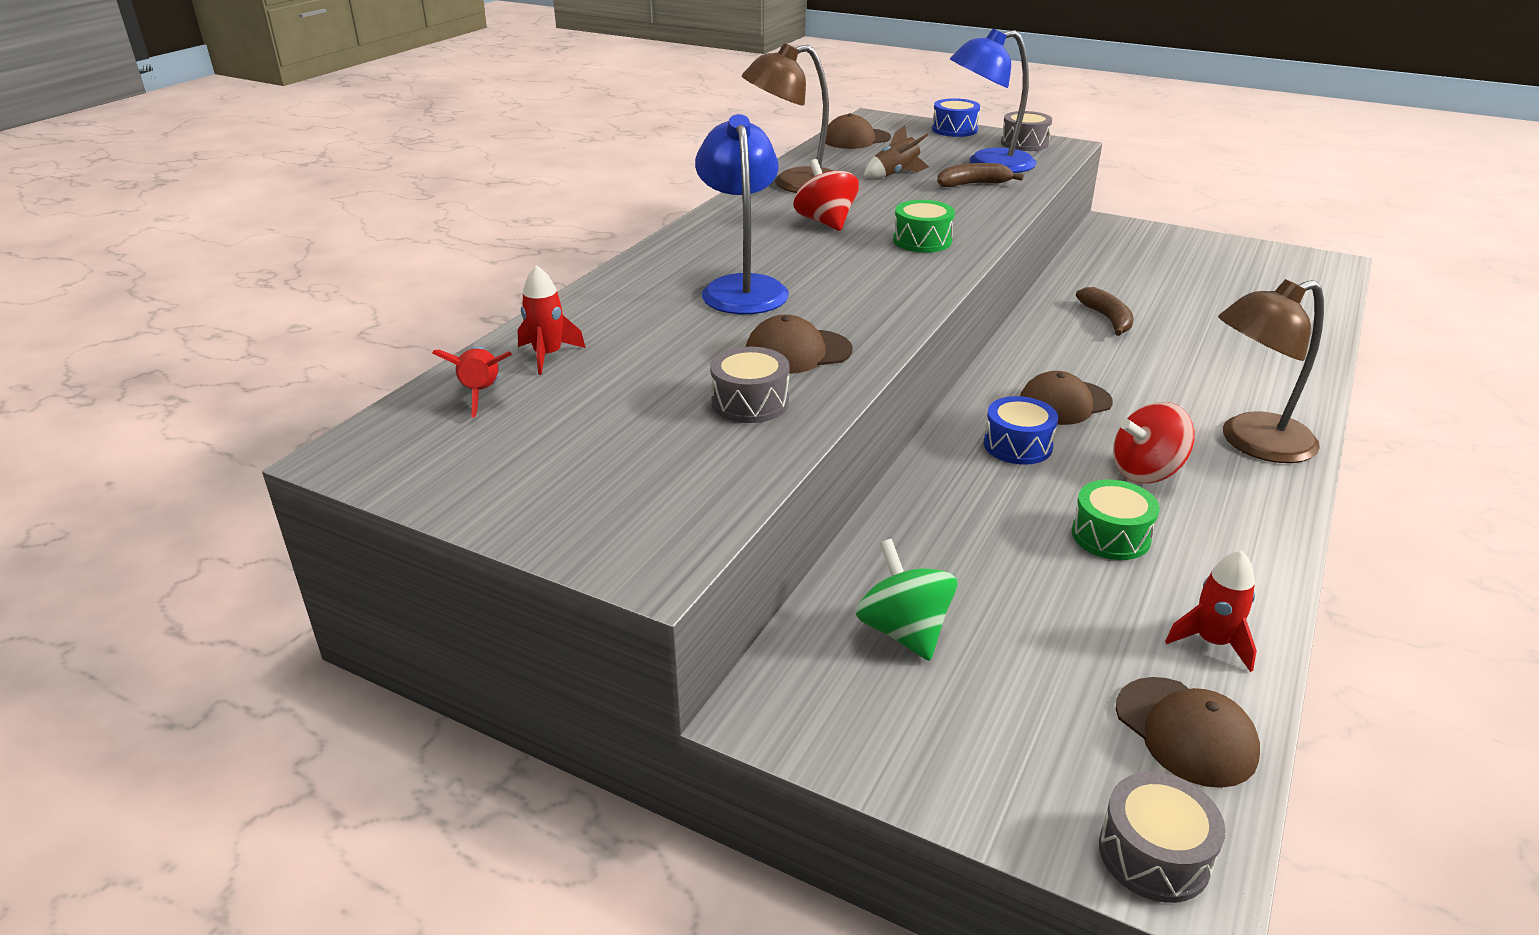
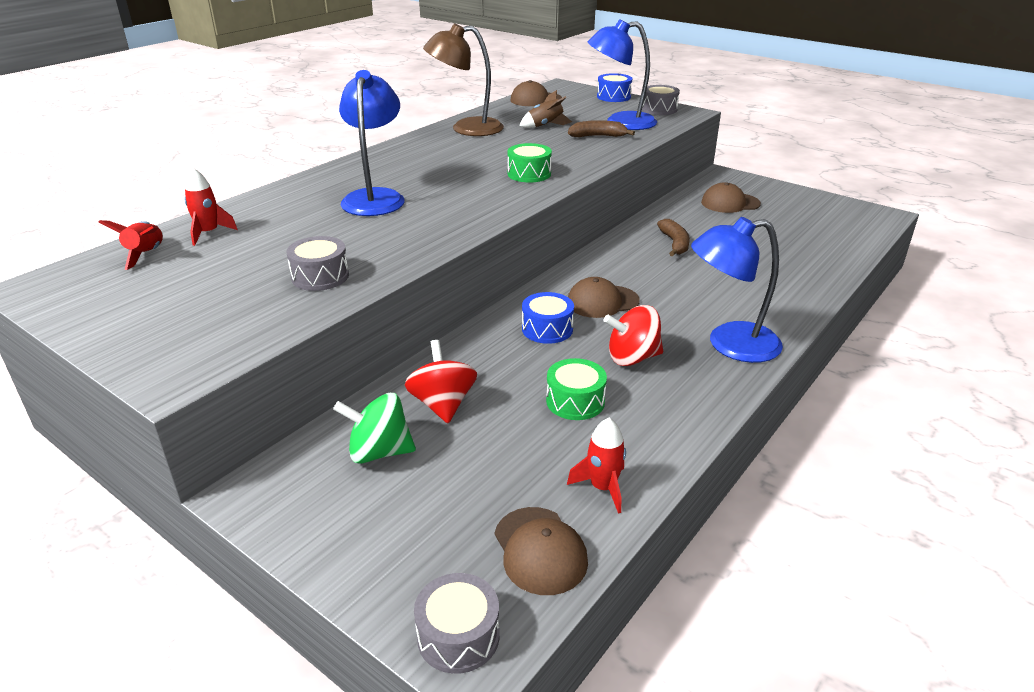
camera: 10 degrees right, 0 degrees up
(797, 352) = (380, 245): brown cap -> brown cap (730, 203)
(825, 222) = (469, 156): red spinning top -> red spinning top (442, 404)
(904, 631) = (379, 452): green spinning top -> green spinning top turned 75 degrees counterclockwise
(1252, 443) = (730, 344): brown lamp -> blue lamp

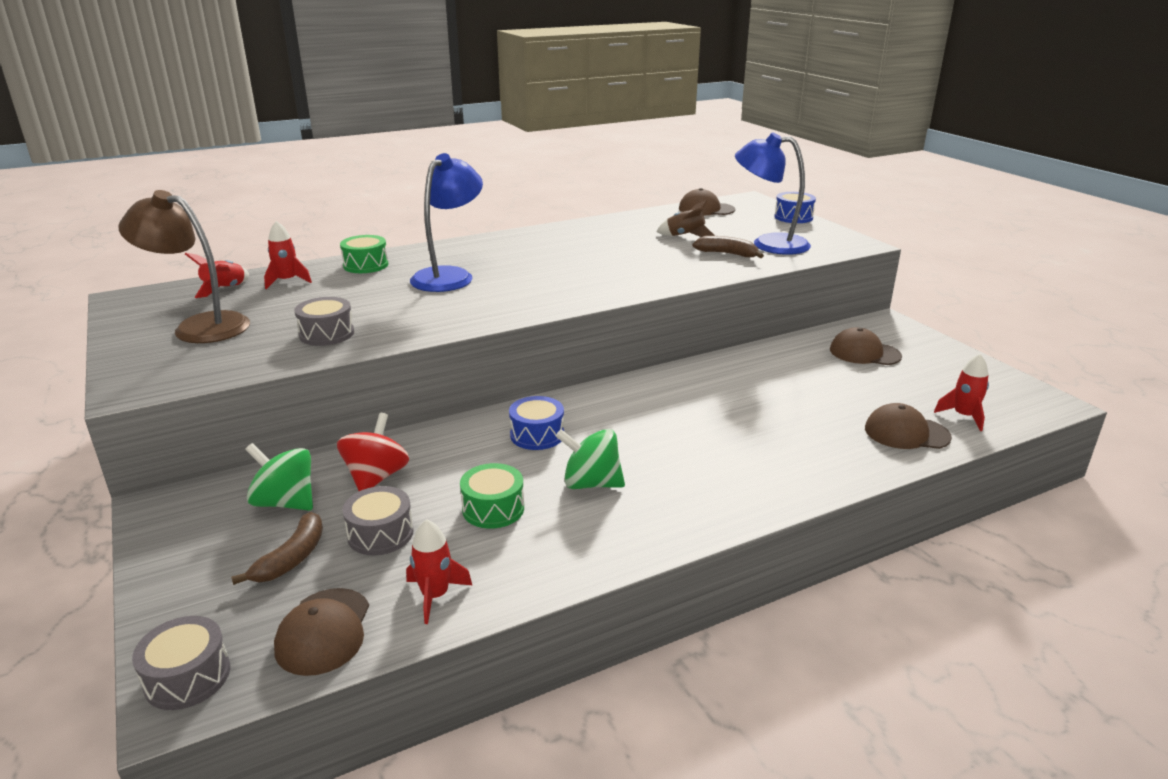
camera: 25 degrees right, 5 degrees down
(466, 128) = (604, 227): brown lamp -> brown lamp (199, 326)
(529, 174) = (613, 279): green drum -> green drum (366, 265)
(602, 302) = (617, 422): brown cap -> brown cap (906, 433)
(632, 358) = (591, 483): red spinning top -> green spinning top
(659, 109) = (829, 237): grey drum -> grey drum (380, 534)
(674, 243) = (755, 382): brown banana -> brown banana (292, 558)
(730, 344) = (707, 498): blue lamp -> none
(839, 237) = (963, 416): none -> red rocket

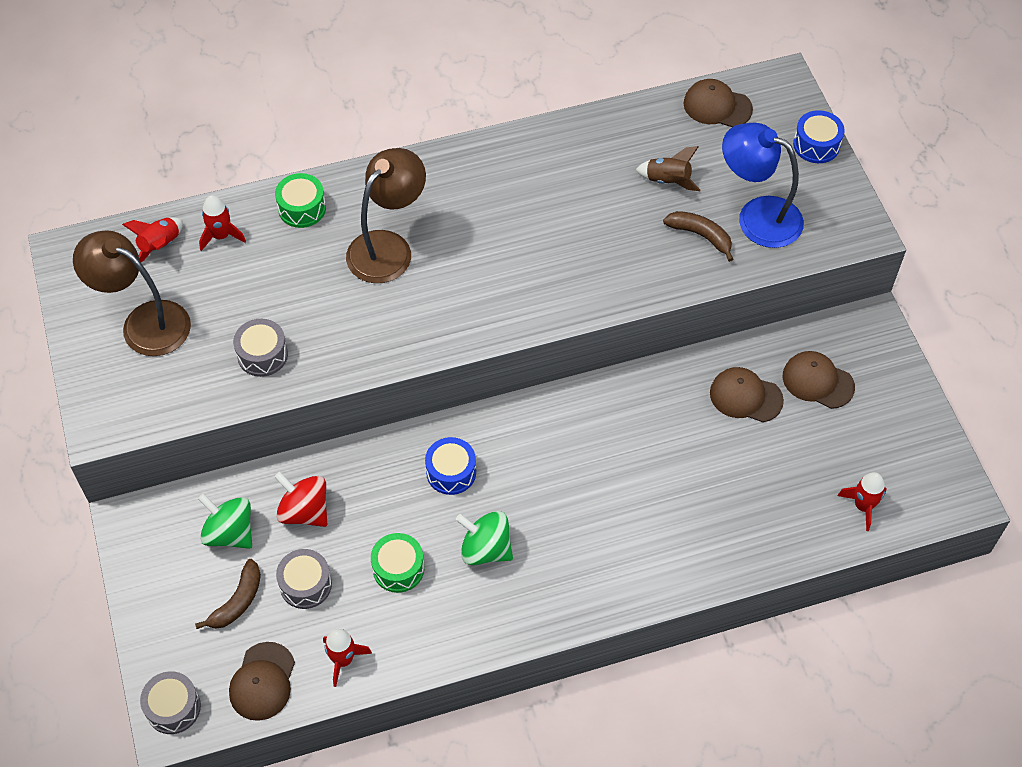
camera: 10 degrees right, 30 degrees up
(376, 477) = (304, 511): red spinning top -> red spinning top turned 75 degrees counterclockwise
(449, 276) = (388, 247): blue lamp -> brown lamp
(906, 433) = (794, 523): brown cap -> brown cap (745, 396)

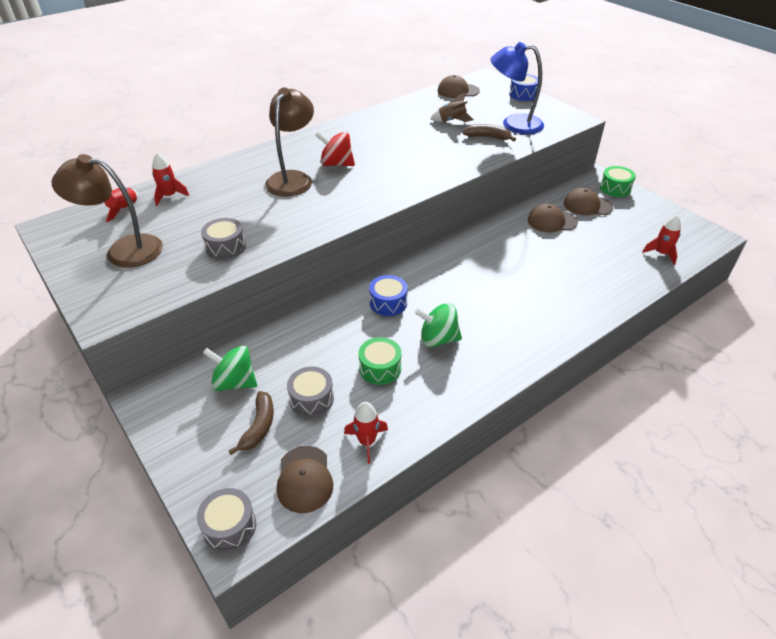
camera: 20 degrees left, 15 degrees down
(302, 208) = (223, 173): green drum -> green drum (615, 188)
(304, 511) = (290, 353): red spinning top -> red spinning top (336, 164)

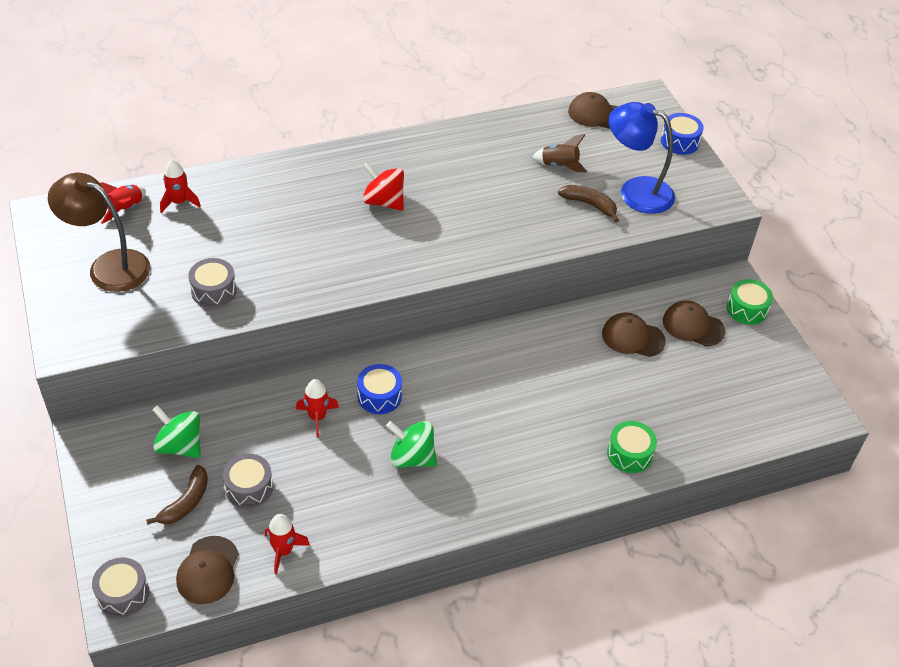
camera: 15 degrees right, 5 degrees up
(292, 178) = (324, 211): brown lamp -> none
(380, 368) = (333, 474): green drum -> green drum (629, 454)
(661, 253) = (741, 422): red rocket -> red rocket (317, 417)

